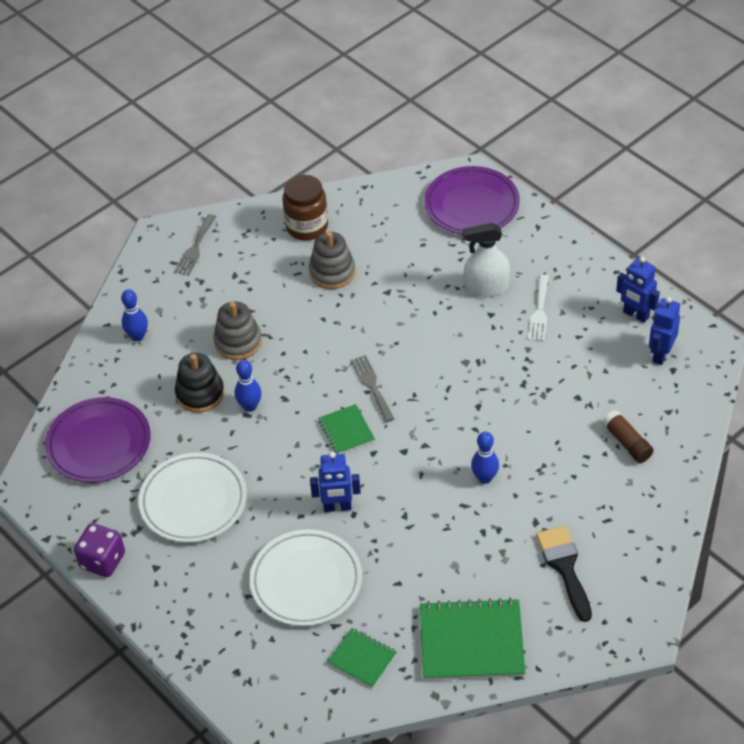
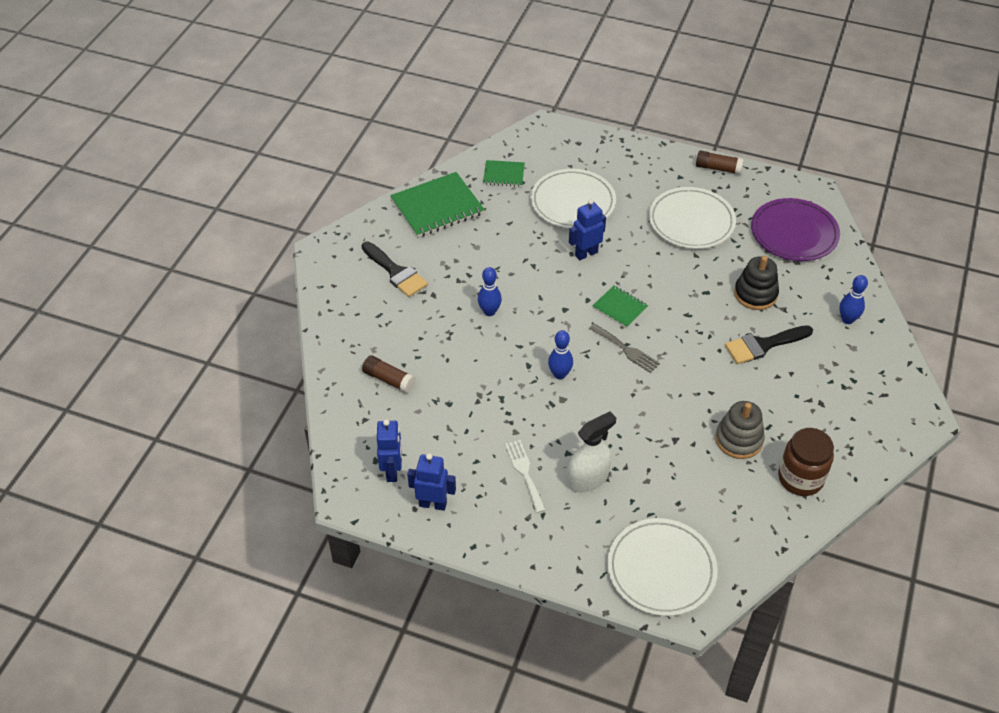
camera: 150 degrees right, 0 degrees up
(102, 560) = (718, 168): purple dice -> brown glue stick
(195, 248) = (879, 416): grey fork -> none
(238, 342) = (763, 345): grey stacking toy -> black brush
(250, 406) = (709, 299): blue bowling pin -> blue bowling pin (559, 374)
(472, 205) = (661, 570): purple plate -> white plate

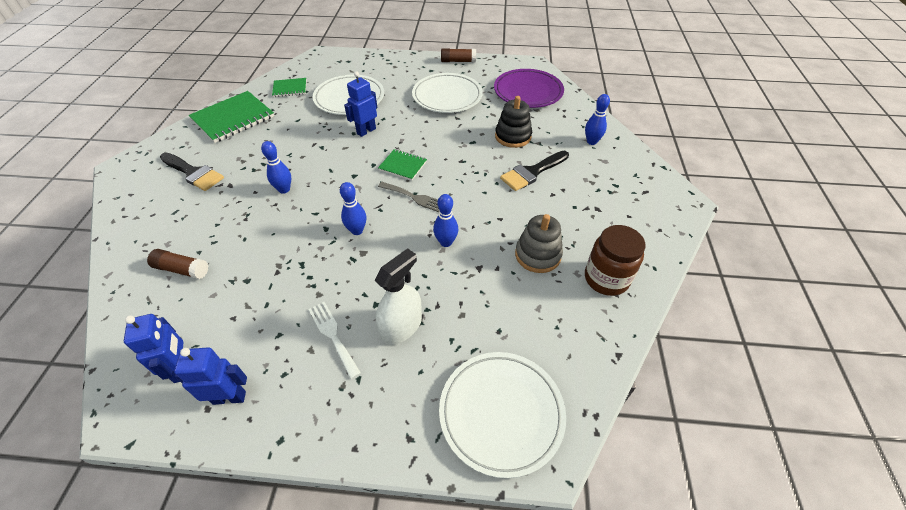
camera: 15 degrees left, 0 degrees up
(648, 406) = (446, 242): none -> blue bowling pin

